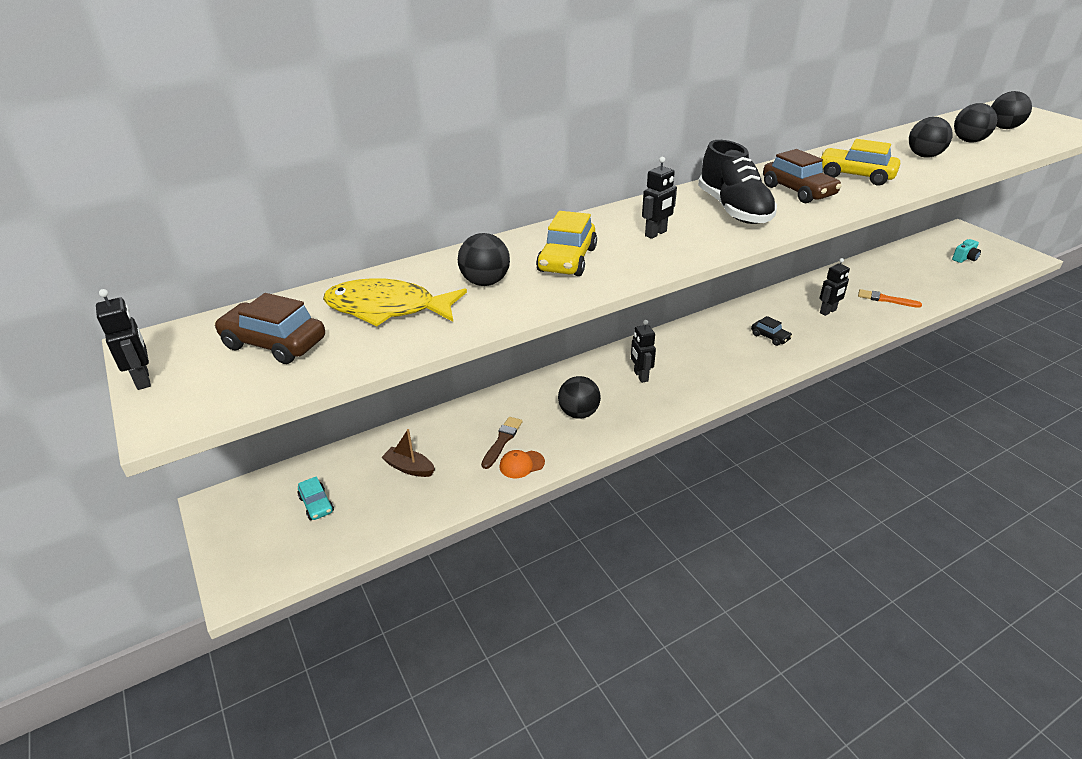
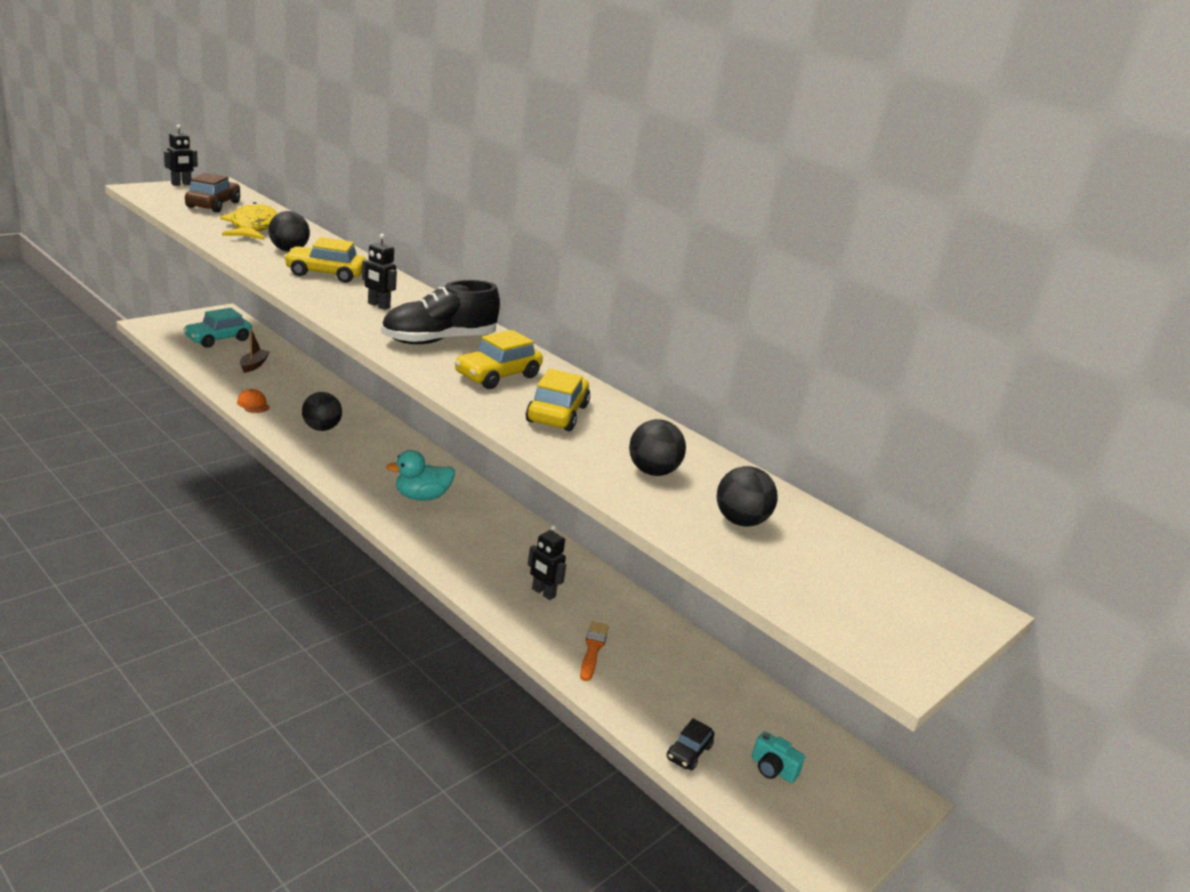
camera: 70 degrees right, 10 degrees down
(316, 504) = (218, 339): turquoise car -> turquoise car, size x1.75
(502, 441) = (284, 397): brown brush -> none
(640, 376) = (382, 459): black robot -> none
(705, 357) = (422, 497): none -> turquoise duck
(770, 337) = (470, 542): black car -> black car (689, 752)
(798, 191) = (497, 376): brown car -> yellow car
(1003, 128) = (833, 570): black ball -> none

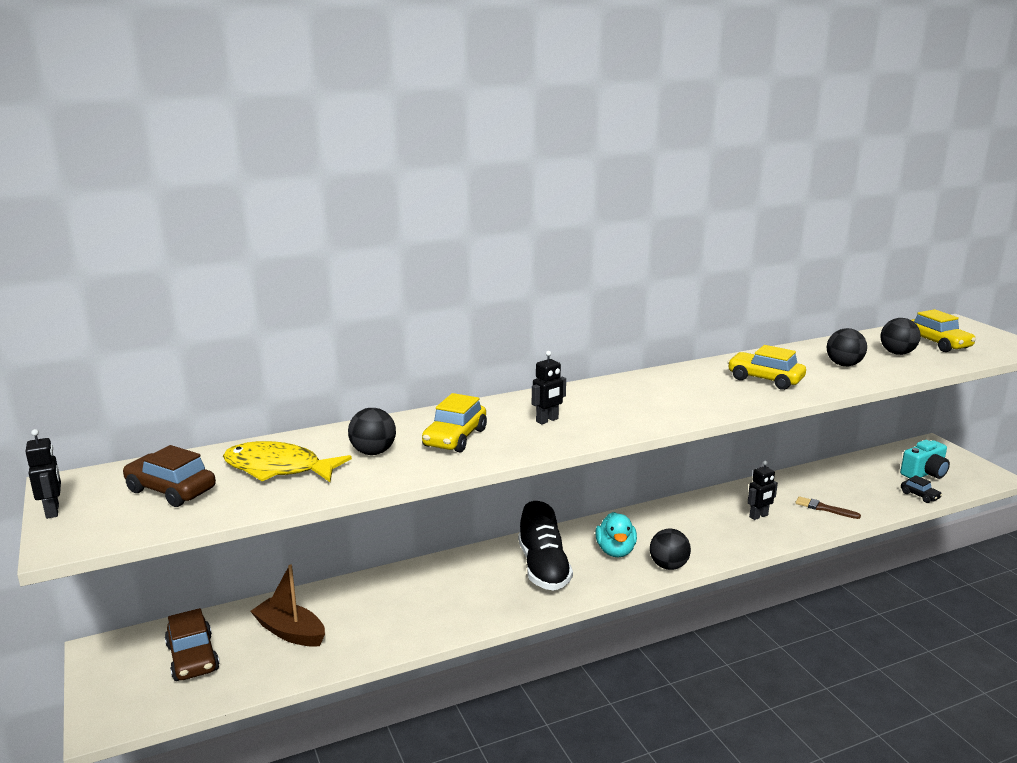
camera: 65 degrees left, 5 degrees down
(218, 339) = (193, 658): turquoise car -> brown car
(253, 404) = (400, 637): orange cap -> none
(254, 365) = (290, 632): brown boat -> brown boat, size x1.55
(321, 428) = (471, 595): black ball -> black ball (668, 566)
(438, 340) = (631, 403): black shoe -> black shoe (543, 568)
(497, 376) = (701, 390): yellow car -> yellow car (937, 343)
(593, 649) = (824, 508): orange brush -> brown brush
(772, 769) = (924, 473): turquoise camera -> turquoise camera, size x1.66

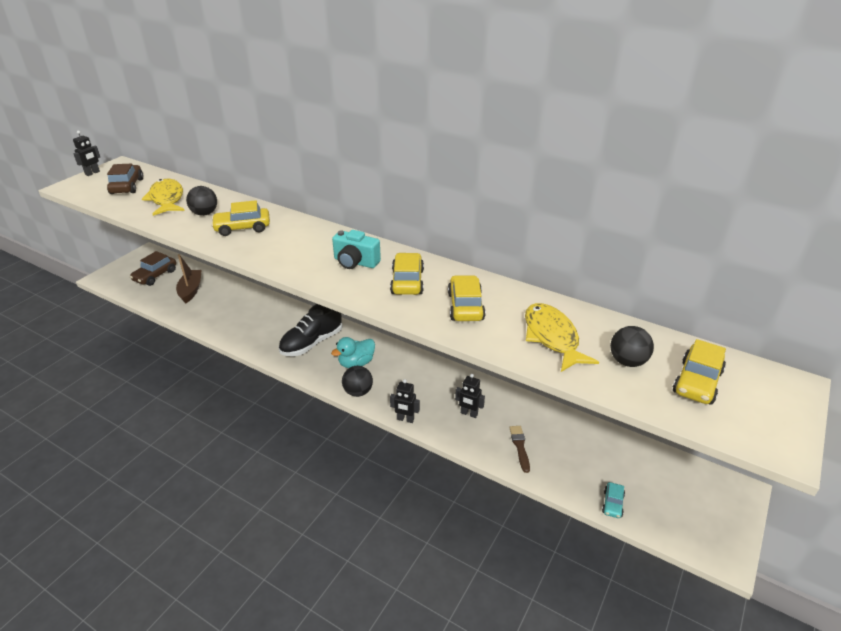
camera: 55 degrees right, 15 degrees up
(547, 420) = (295, 246): black robot -> black robot (405, 419)
(694, 389) = (407, 282): none -> yellow car
(844, 365) = (552, 337): black ball -> yellow fish
(920, 495) = (612, 504): black car -> turquoise car
(924, 473) = (664, 498): turquoise camera -> turquoise camera (355, 262)

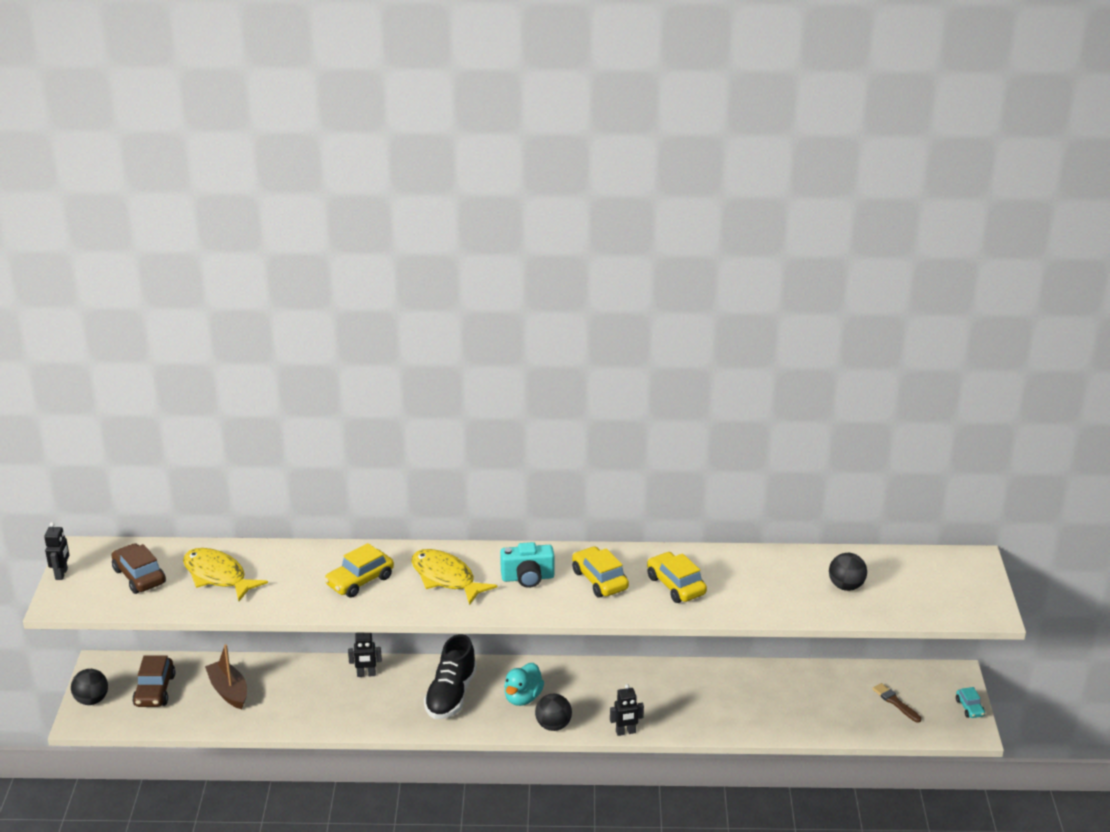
camera: 30 degrees left, 5 degrees down
(205, 213) = (291, 578): black ball -> black ball (92, 700)
(469, 414) = (682, 702): black robot -> black robot (366, 674)
(520, 446) = (752, 713): brown brush -> brown brush (895, 702)
(552, 337) = (772, 587): yellow fish -> yellow fish (446, 578)
(612, 504) = (863, 728): turquoise car -> turquoise car (969, 708)
(697, 382) = (907, 584): yellow car -> none

